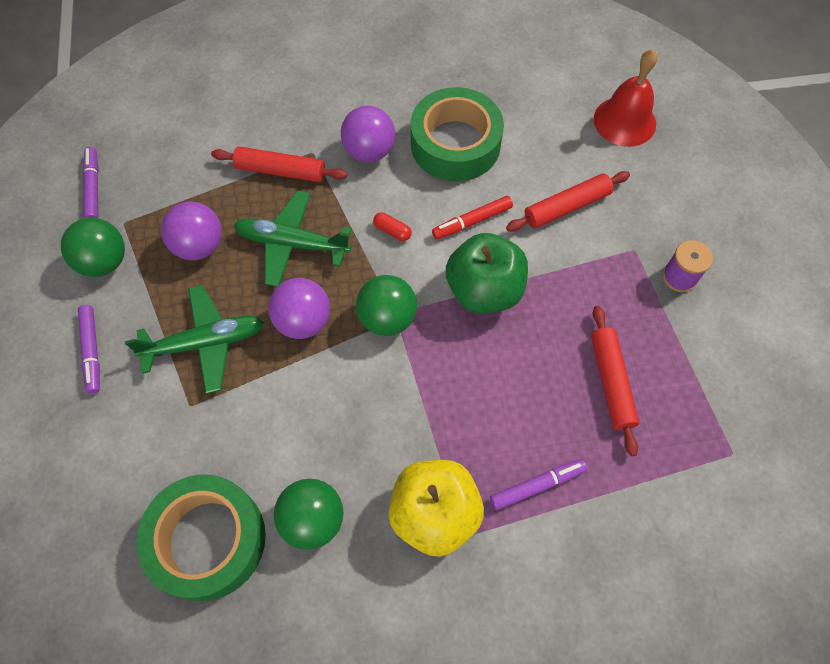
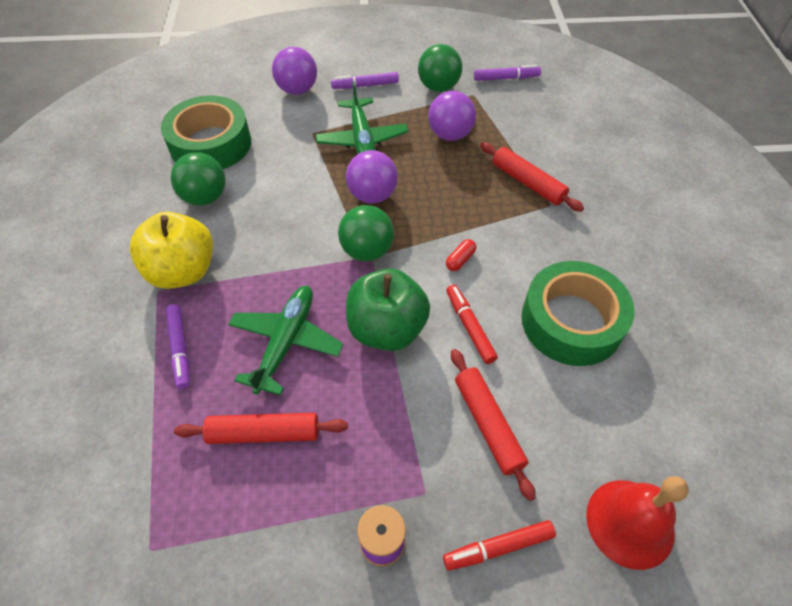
camera: 95 degrees right, 10 degrees down
(280, 171) = (527, 183): red rolling pin -> red rolling pin turned 60 degrees counterclockwise
(292, 243) = (449, 189): green plane -> green plane (286, 342)
(369, 151) = (555, 247): purple ball -> purple ball (297, 90)
(663, 200) = (498, 547): none -> red marker

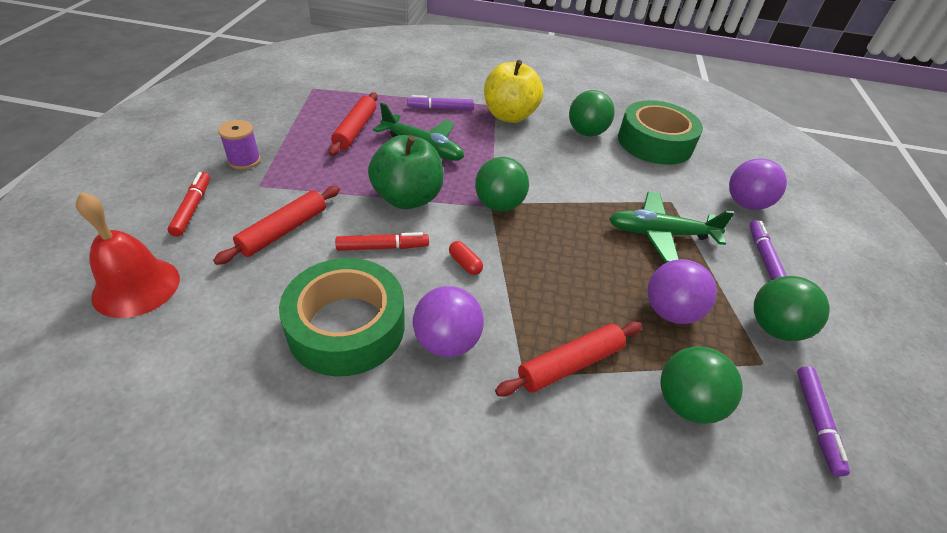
camera: 100 degrees right, 10 degrees down
(372, 195) = (571, 223): purple ball -> purple ball (447, 342)
(488, 424) = (284, 231): red rolling pin -> red rolling pin turned 45 degrees counterclockwise
(525, 128) = (686, 403): none -> green ball

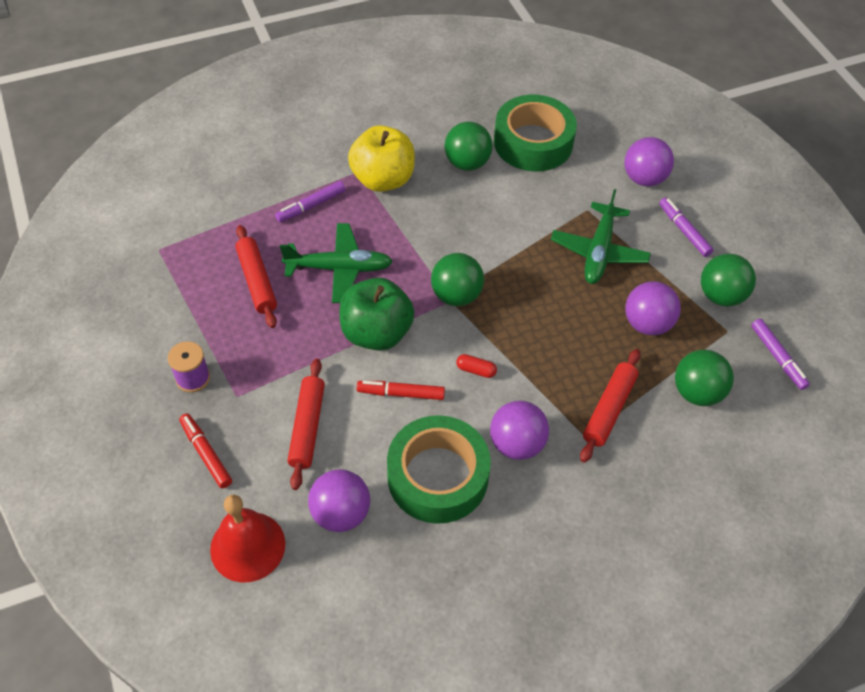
camera: 30 degrees left, 10 degrees up
(234, 306) = (341, 513): none -> purple ball
(382, 247) = (401, 394): red marker -> red marker turned 135 degrees counterclockwise
(660, 234) = (599, 251): green plane -> green plane turned 45 degrees counterclockwise

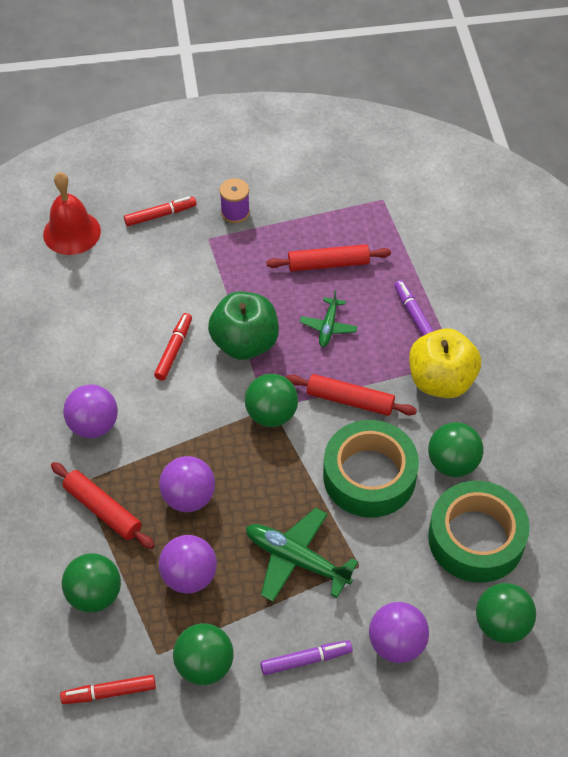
camera: 105 degrees right, 0 degrees up
(307, 427) = (162, 281): red rolling pin -> red rolling pin (350, 400)
(339, 268) = (328, 327): green plane -> green plane, size x0.58
(341, 513) = (76, 291): purple ball -> purple ball (188, 497)
(437, 476) = (84, 361): green tape -> green tape (369, 476)
(476, 370) = (180, 411): red capsule -> none
(600, 122) = (501, 625): none -> green ball
(777, 357) = (109, 693): purple marker -> red marker

